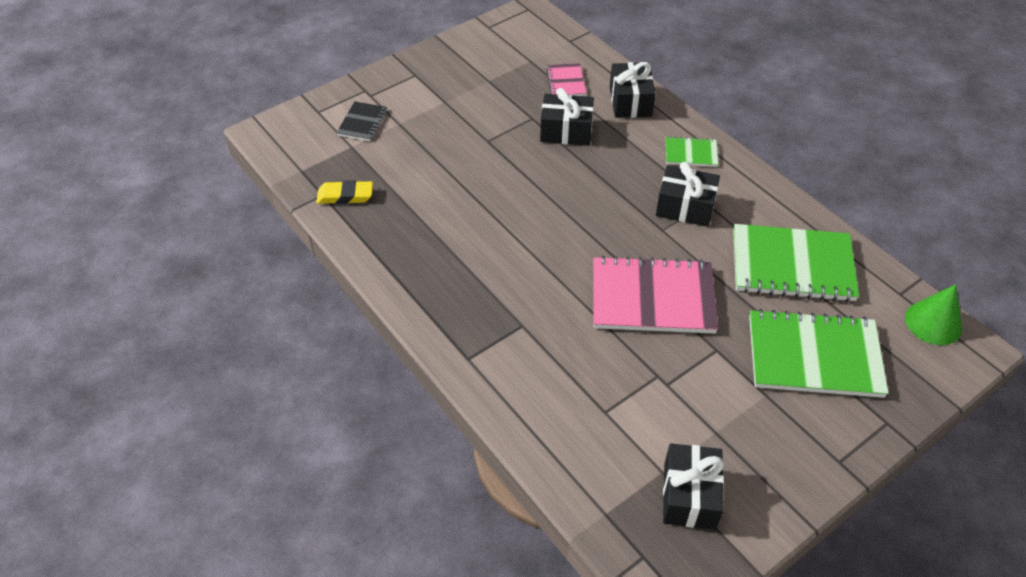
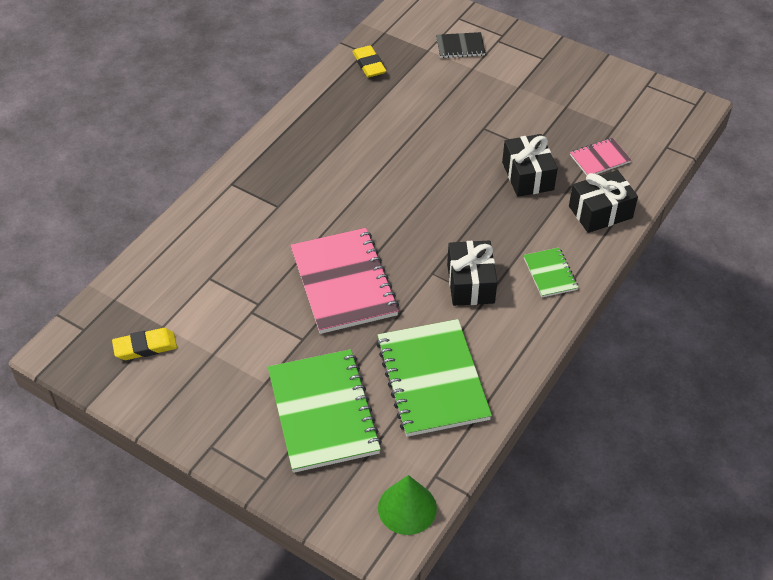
camera: 70 degrees right, 0 degrees up
(689, 495) = (145, 347): black gift -> yellow eraser

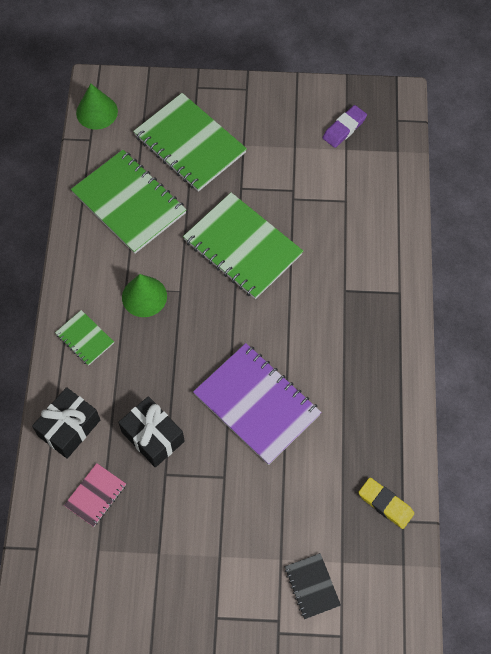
camera: 150 degrees right, 15 degrees up
(145, 347) = (344, 128): yellow eraser -> purple eraser
(343, 282) = (242, 247): pink notebook -> green notebook
(422, 160) = (257, 404): none -> purple notebook
(460, 46) = (312, 586): black notebook -> black notebook turned 75 degrees counterclockwise
(470, 283) = (144, 296): black gift -> green cone

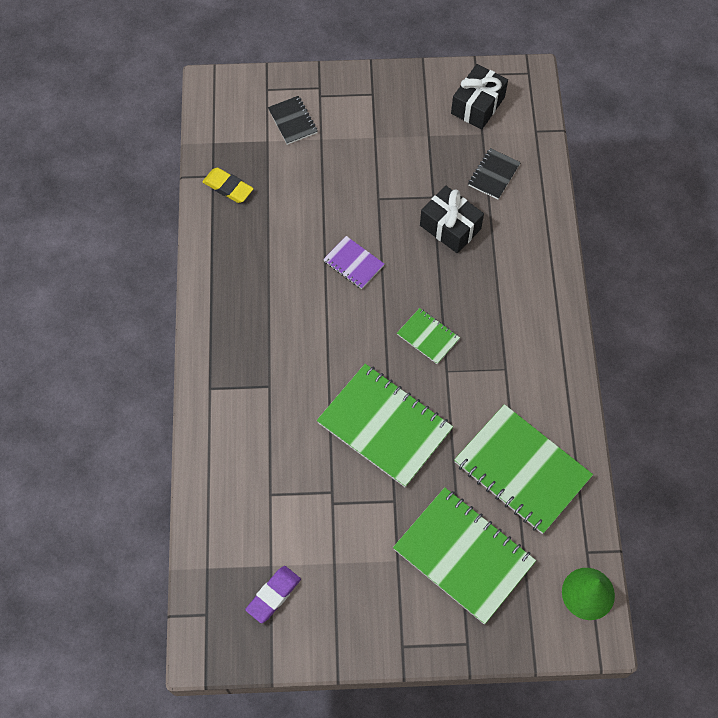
camera: 175 degrees right, 0 degrees up
(69, 428) = (531, 229): black gift -> black gift (477, 105)
(85, 338) = (536, 313): green notebook -> green notebook (428, 337)
(95, 495) = (493, 175): pink notebook -> black notebook
(144, 296) = (484, 362): green cone -> none
(257, 404) = (353, 263): purple notebook -> purple notebook, size x0.48

